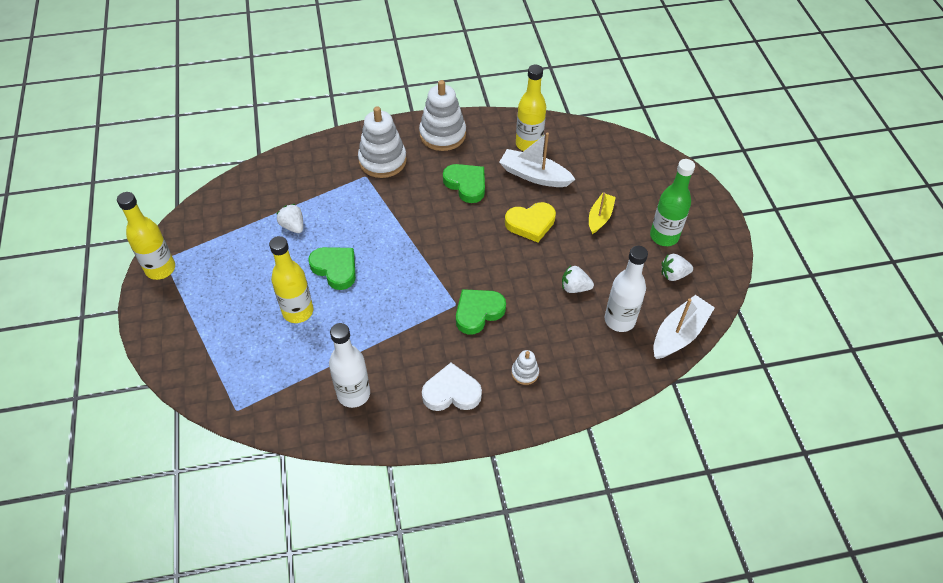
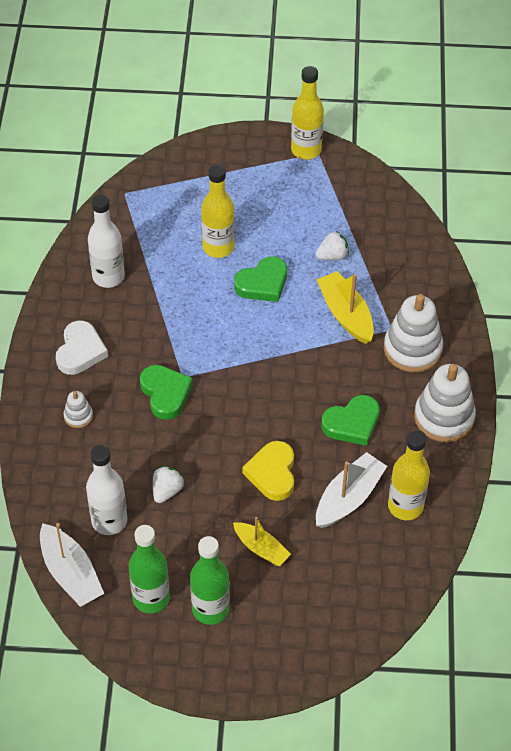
camera: 105 degrees right, 0 degrees up
(357, 206) = (345, 314): none -> yellow boat
(673, 275) = (151, 598): white strawberry -> green bottle

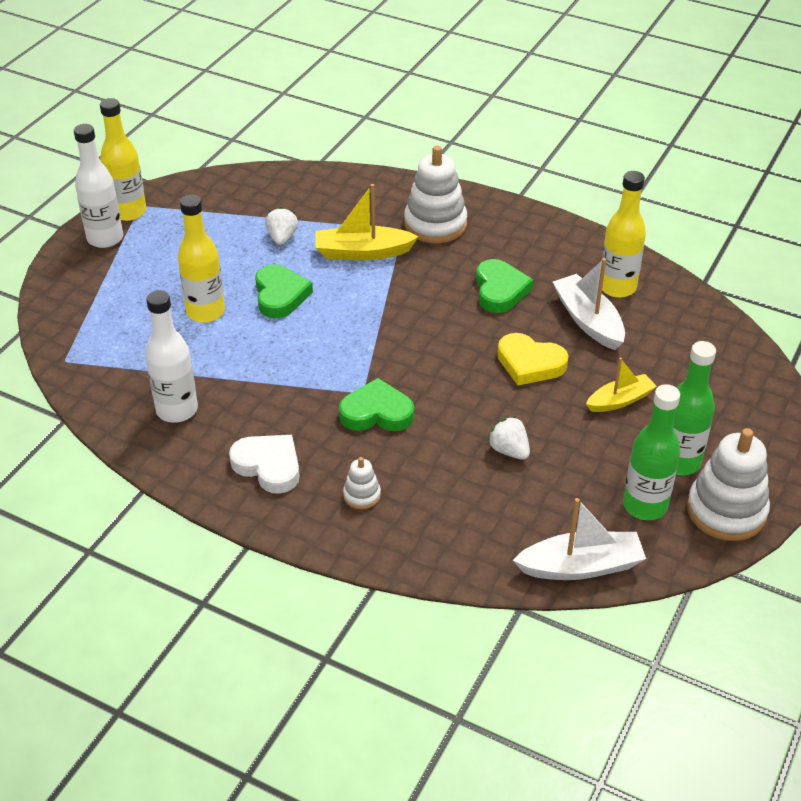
camera: 65 degrees left, 10 degrees down
(109, 521) = (525, 511): white bottle -> white bottle (105, 238)
(444, 417) = (527, 231): white stacking toy -> white stacking toy (726, 511)

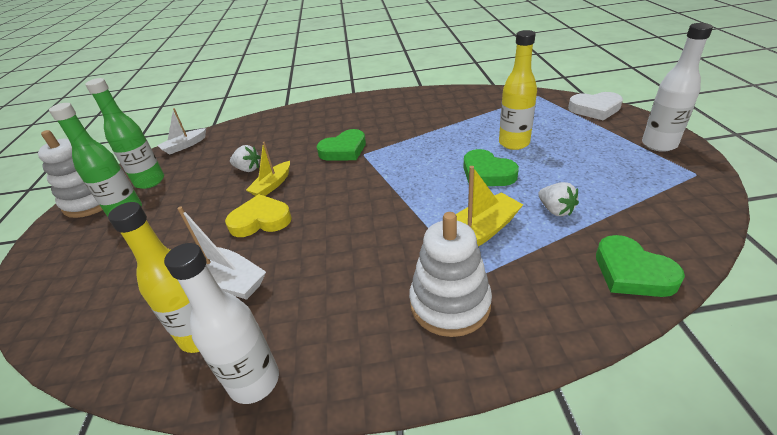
camera: 150 degrees right, 5 degrees down
(129, 212) = (691, 166): yellow bottle -> none
(177, 410) = (450, 106): white bottle -> white bottle (254, 381)
(268, 466) = (375, 111): white heart -> white heart (595, 109)
(362, 495) = (317, 122): white stacking toy -> none
(500, 290) = (324, 266): green heart -> green heart (632, 272)
(580, 566) = (184, 146): white boat -> white boat, size x0.66
(620, 400) = (177, 229): yellow boat -> yellow boat (272, 185)

